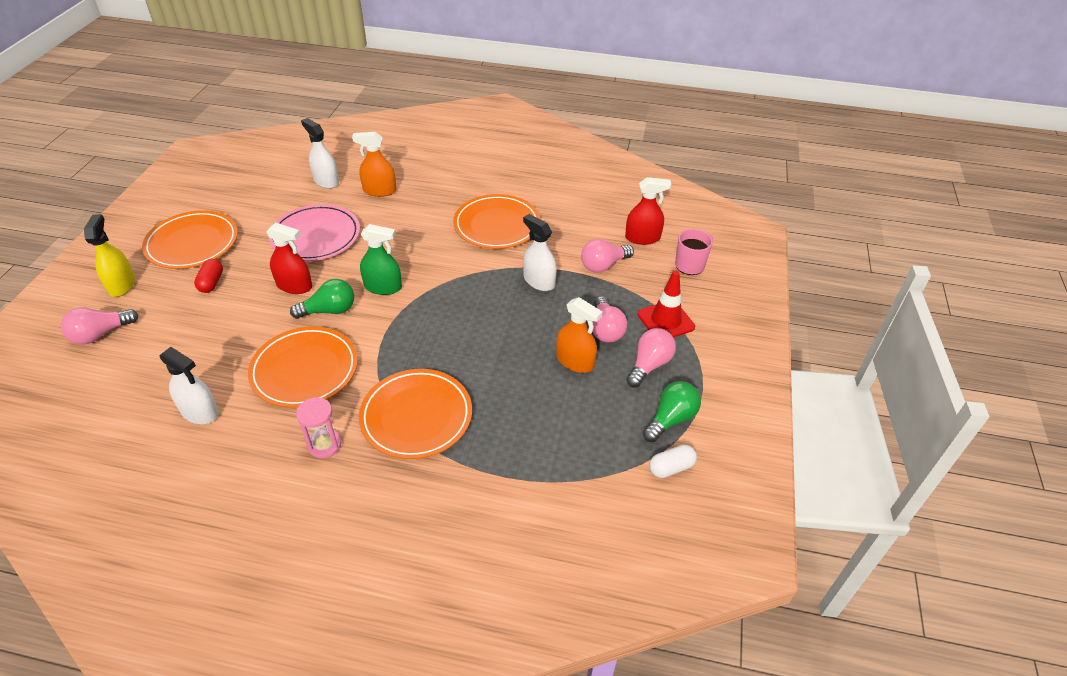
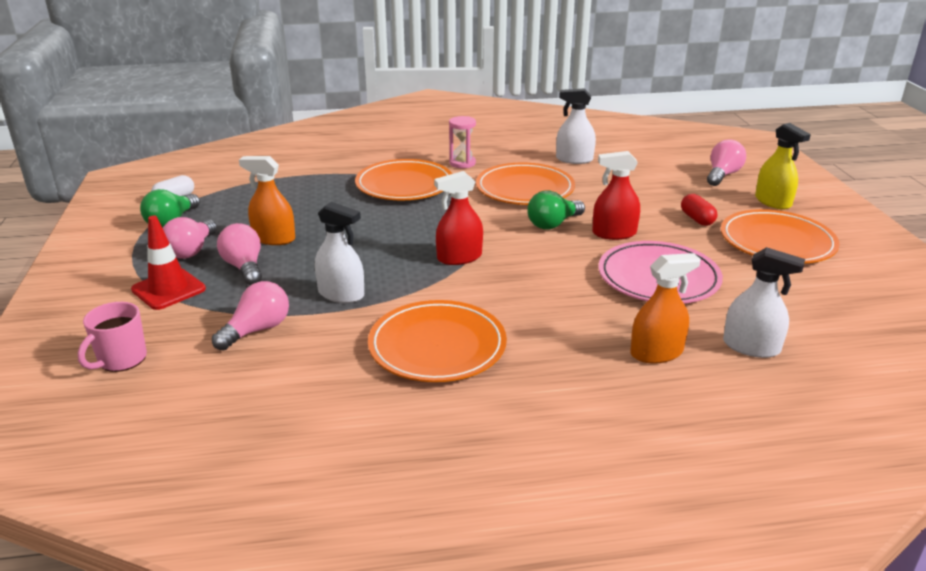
camera: 160 degrees right, 15 degrees down
(383, 287) = (521, 251): green spray bottle -> none
(642, 238) = (197, 382): red spray bottle -> red spray bottle (459, 257)

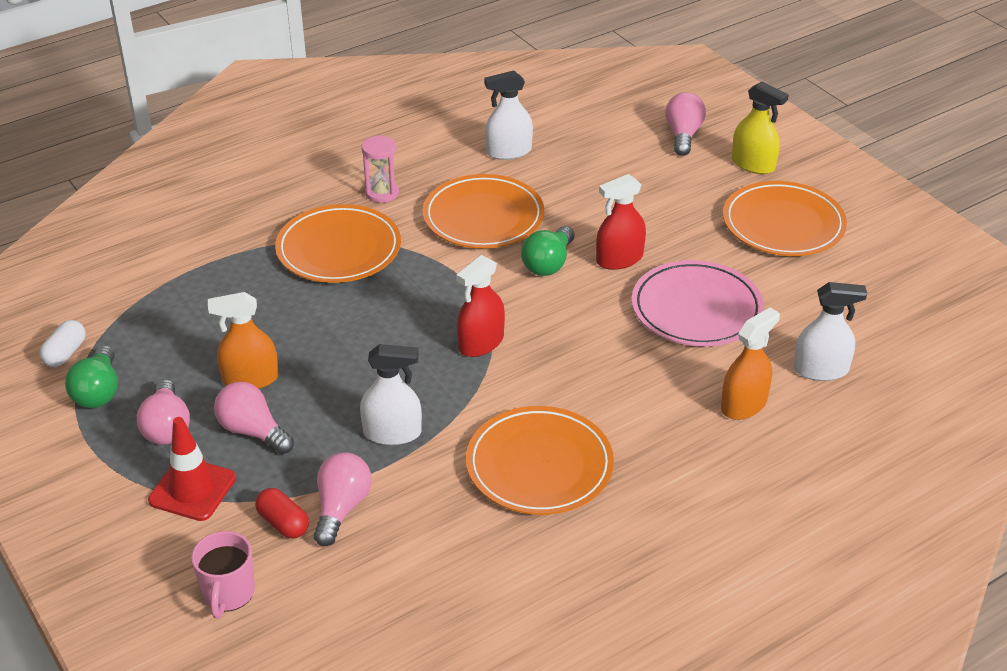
camera: 25 degrees left, 10 degrees up
(697, 219) = (691, 213): red capsule -> red capsule (283, 523)

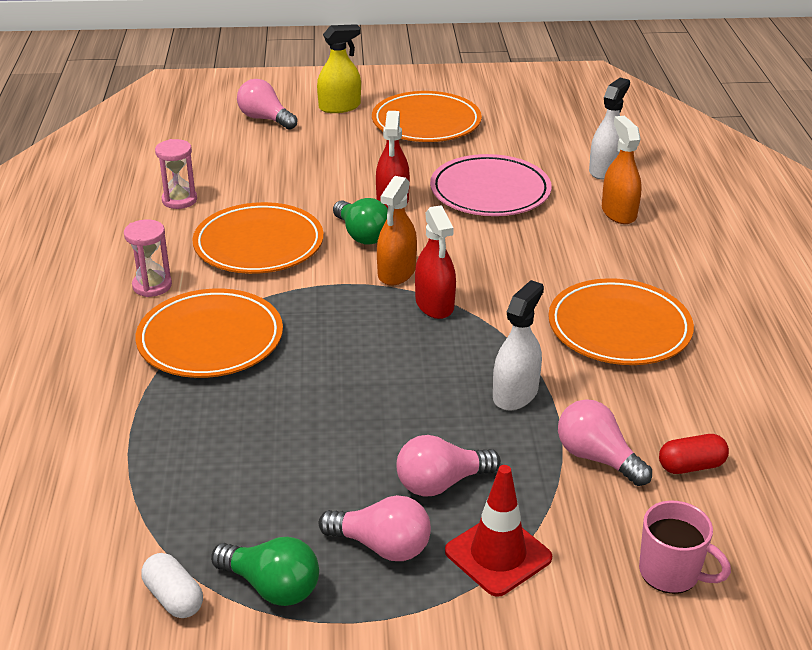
camera: 60 degrees left, 5 degrees down
(250, 379) = (357, 460): orange spray bottle -> orange spray bottle (396, 272)
(283, 523) = (593, 503): red capsule -> red capsule (691, 466)
(508, 151) = (179, 200): white spray bottle -> pink hourglass

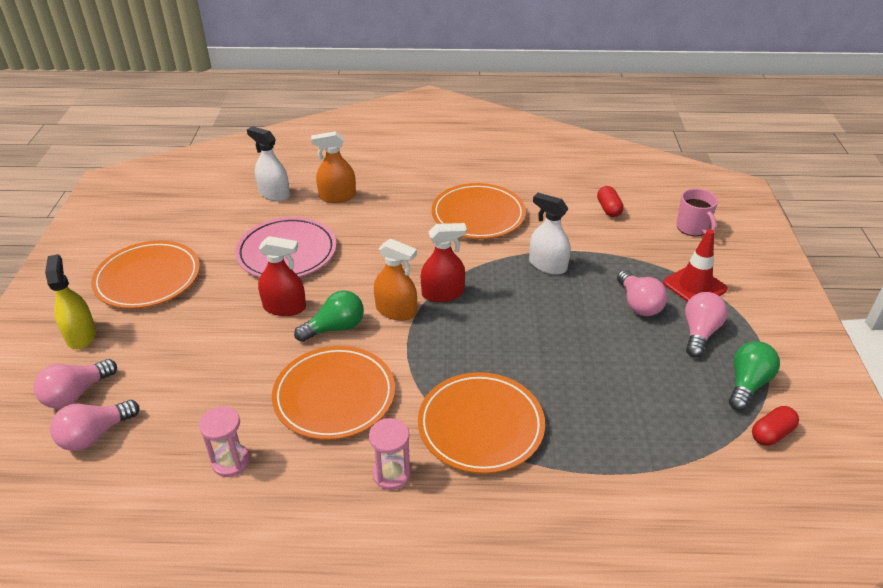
camera: 85 degrees left, 5 degrees up
(174, 598) = (771, 434): white capsule -> red capsule
(597, 458) = (606, 240): pink light bulb -> pink light bulb (95, 435)
(671, 573) = (692, 228): pink mug -> pink mug turned 120 degrees clockwise

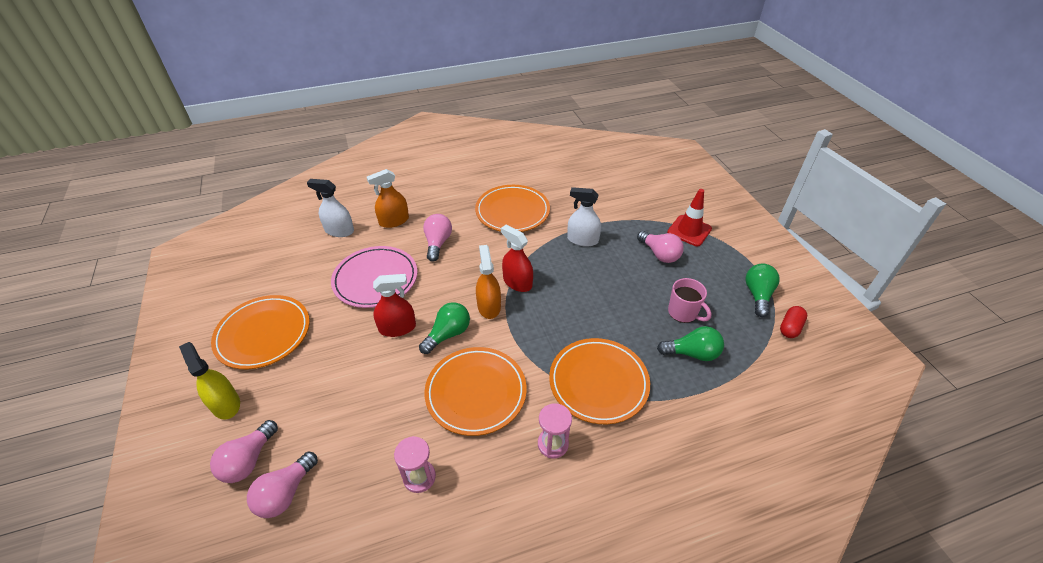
camera: 20 degrees left, 5 degrees up
(396, 311) = (489, 306): orange spray bottle -> orange spray bottle turned 105 degrees counterclockwise
(442, 293) = (517, 282): red spray bottle -> red spray bottle turned 105 degrees counterclockwise
(608, 209) = (603, 185): red capsule -> none
(617, 427) = (692, 353): none -> green light bulb
(692, 228) = (666, 187): pink mug -> pink mug (683, 313)
(699, 333) = (709, 265): pink light bulb -> pink light bulb (437, 243)

